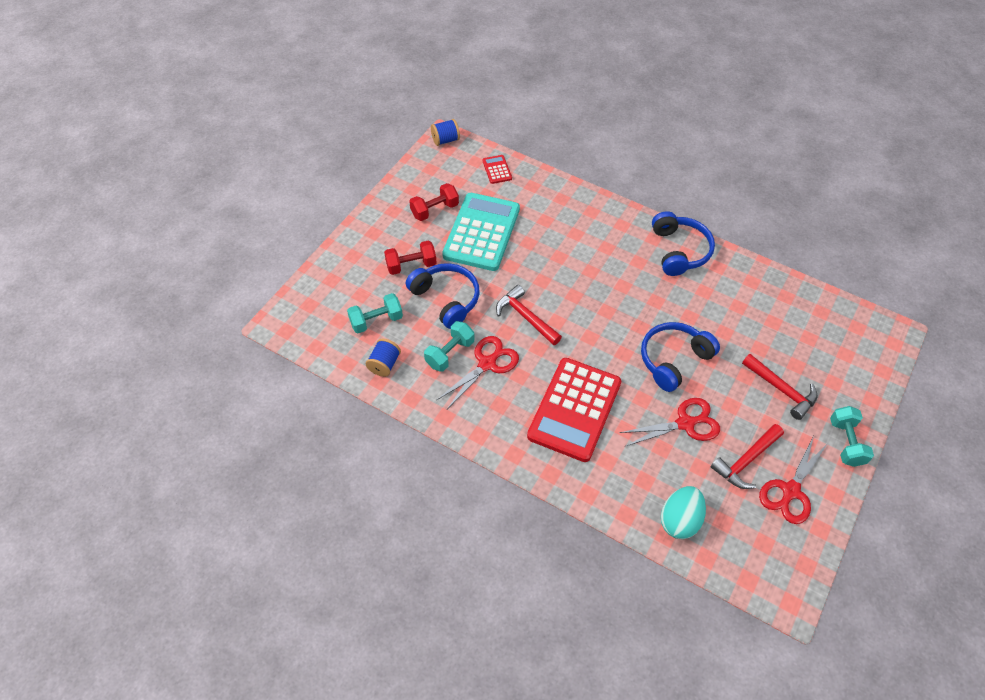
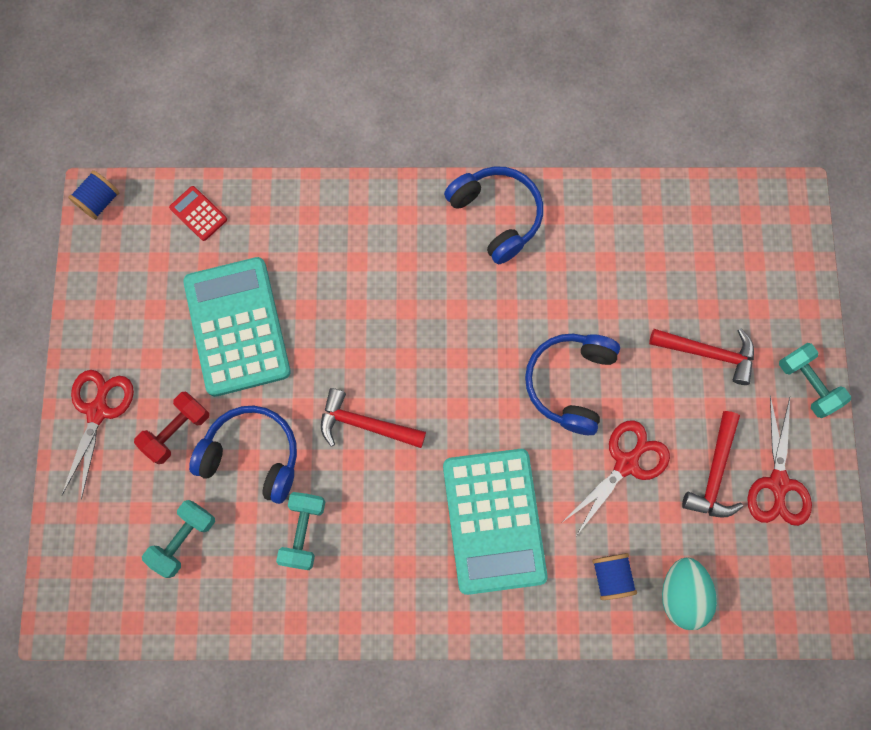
camera: 30 degrees left, 20 degrees up
(384, 364) = (233, 595): blue spool -> blue spool (611, 576)
(434, 210) = (155, 326): red dumbbell -> none
(487, 364) = (357, 520): red scissors -> red scissors (98, 411)
(574, 409) = (493, 520): red calculator -> turquoise calculator

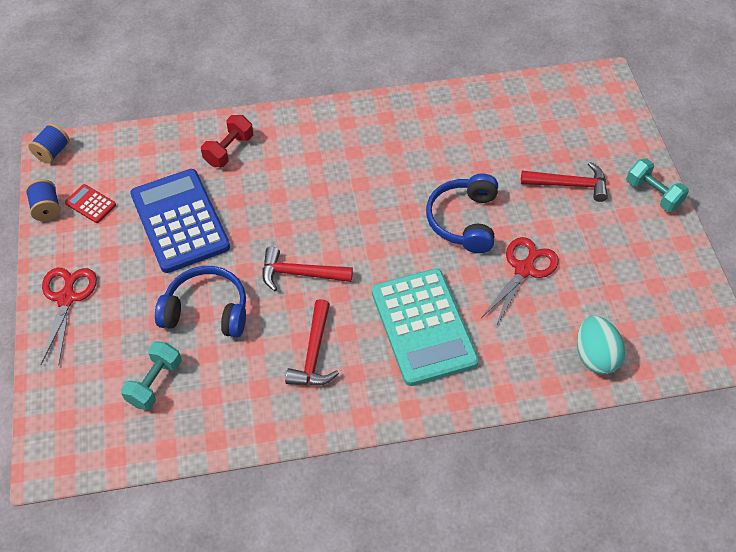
camera: 10 degrees left, 20 degrees down
(177, 430) = (138, 302): red dumbbell -> red dumbbell (229, 150)
(198, 213) = (136, 149): red calculator -> red calculator (90, 204)
(237, 327) = (180, 221): turquoise calculator -> blue calculator
(304, 531) = (261, 360): turquoise dumbbell -> none
(497, 216) = (379, 119): blue headphones -> none
(611, 576) = (532, 352): blue spool -> blue spool (47, 208)
(714, 473) = (597, 265): red hammer -> red hammer (314, 353)
(778, 483) = (651, 264): red scissors -> none

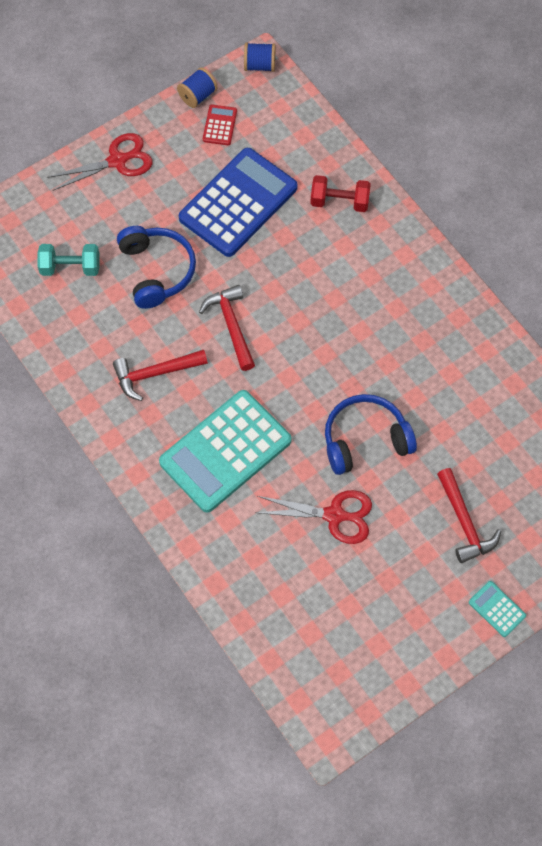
camera: 65 degrees right, 10 degrees up
(595, 356) = (266, 612): turquoise egg -> none
(653, 194) = (497, 609): turquoise dumbbell -> turquoise calculator

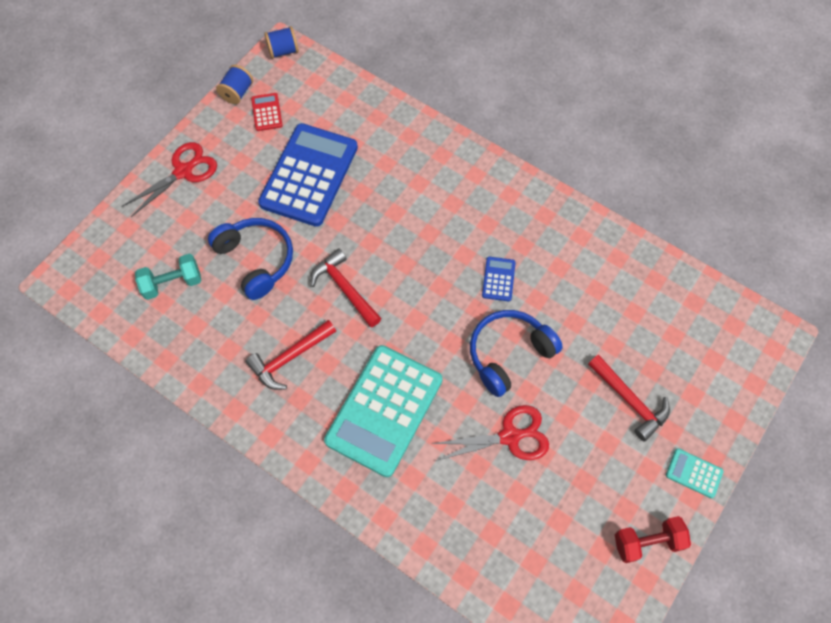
camera: 20 degrees left, 0 degrees up
(339, 202) = (399, 146): red dumbbell -> red dumbbell (647, 542)
(385, 365) = (498, 279): none -> blue calculator

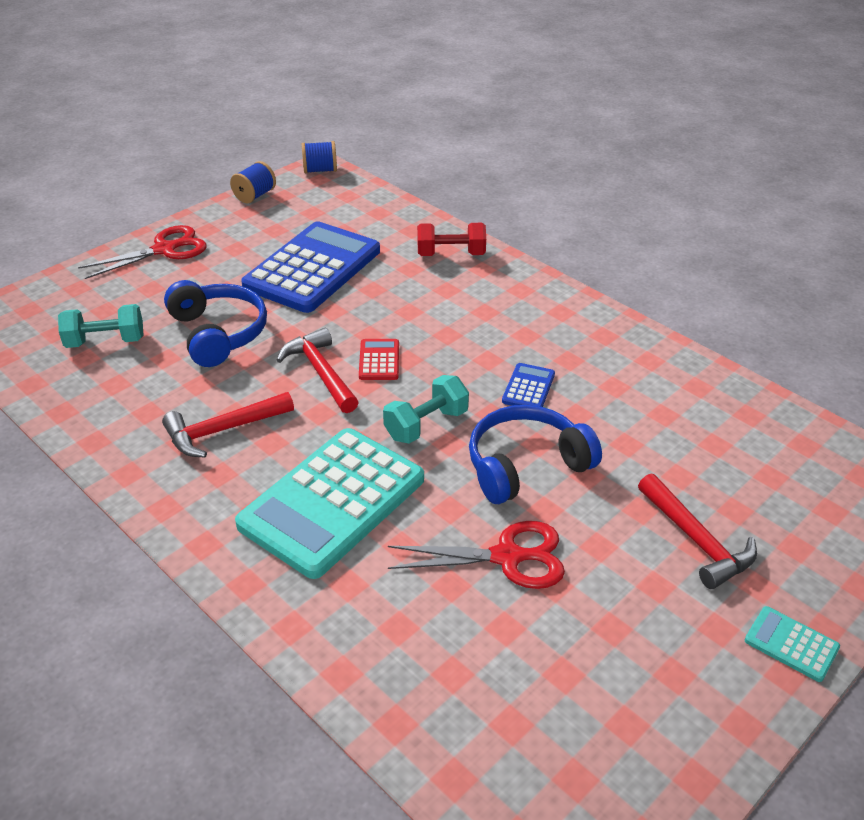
camera: 10 degrees right, 25 degrees down
(267, 112) = (282, 214): red calculator -> red calculator (379, 360)
(433, 328) = (426, 425): none -> turquoise dumbbell
(647, 542) = (705, 725): red dumbbell -> red dumbbell (451, 254)

